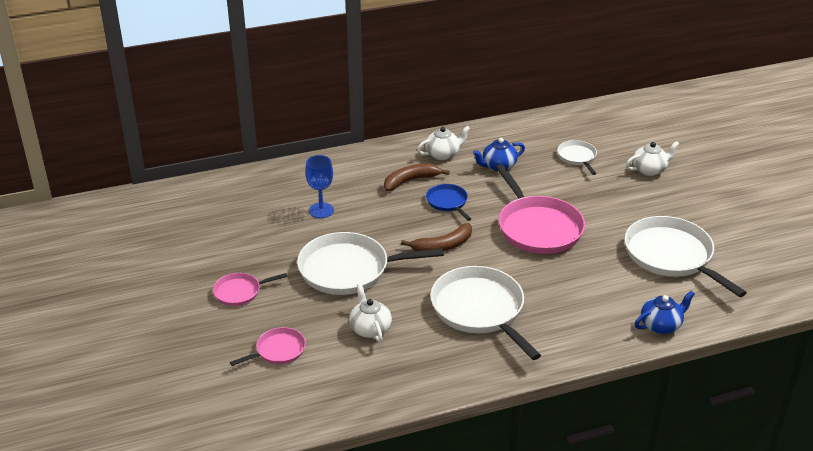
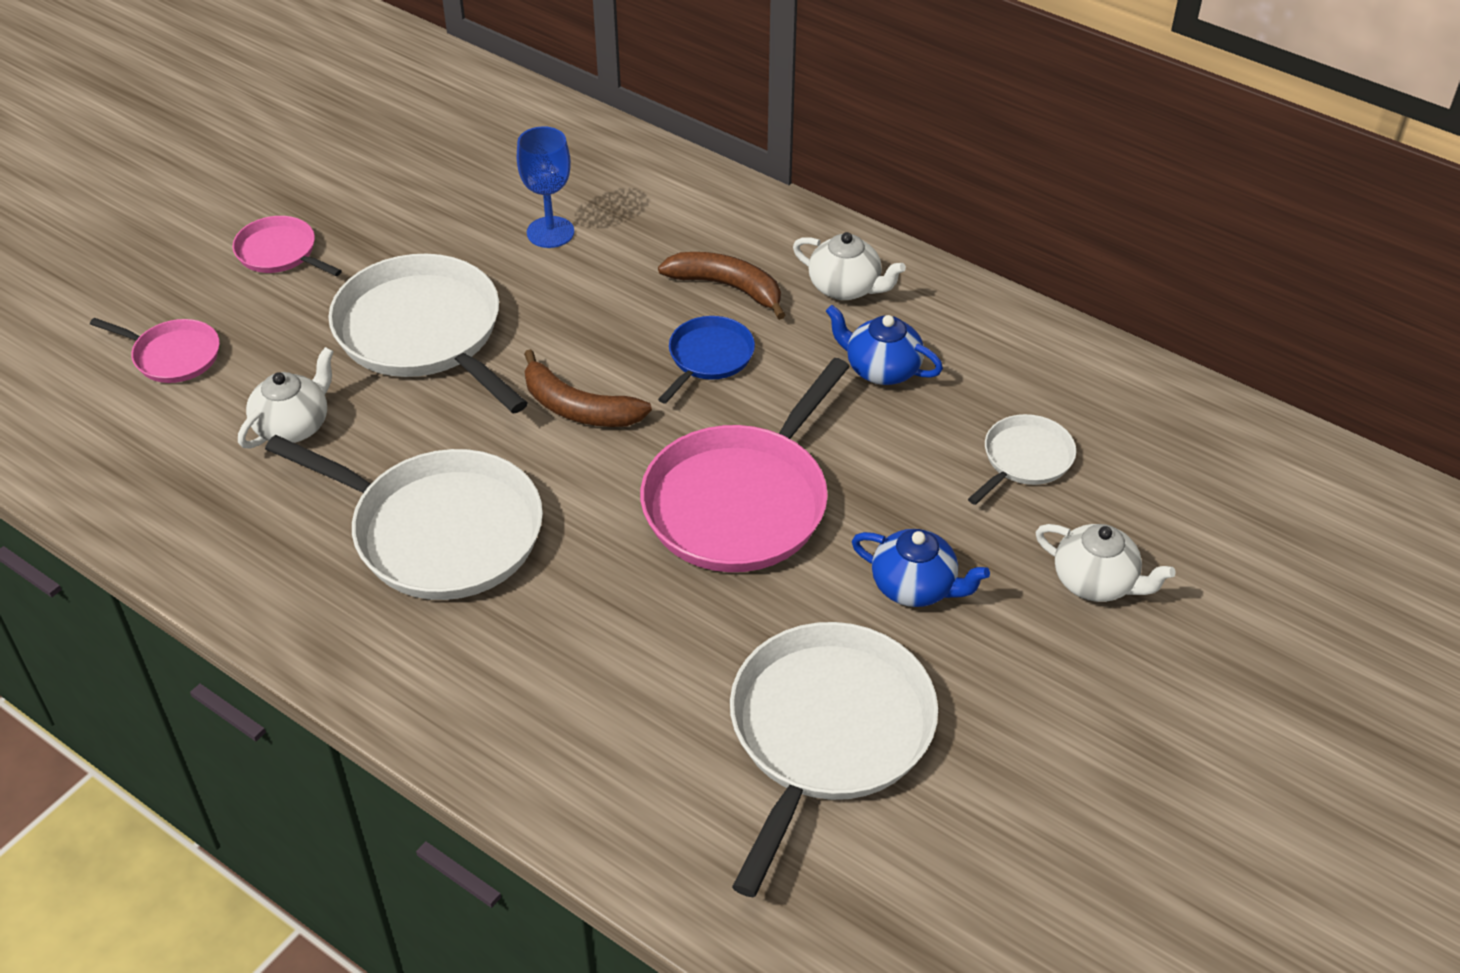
camera: 55 degrees right, 10 degrees up
(480, 310) = (439, 531): white pan -> white pan turned 90 degrees clockwise
(661, 325) = (588, 803): blue teapot -> blue teapot (915, 587)

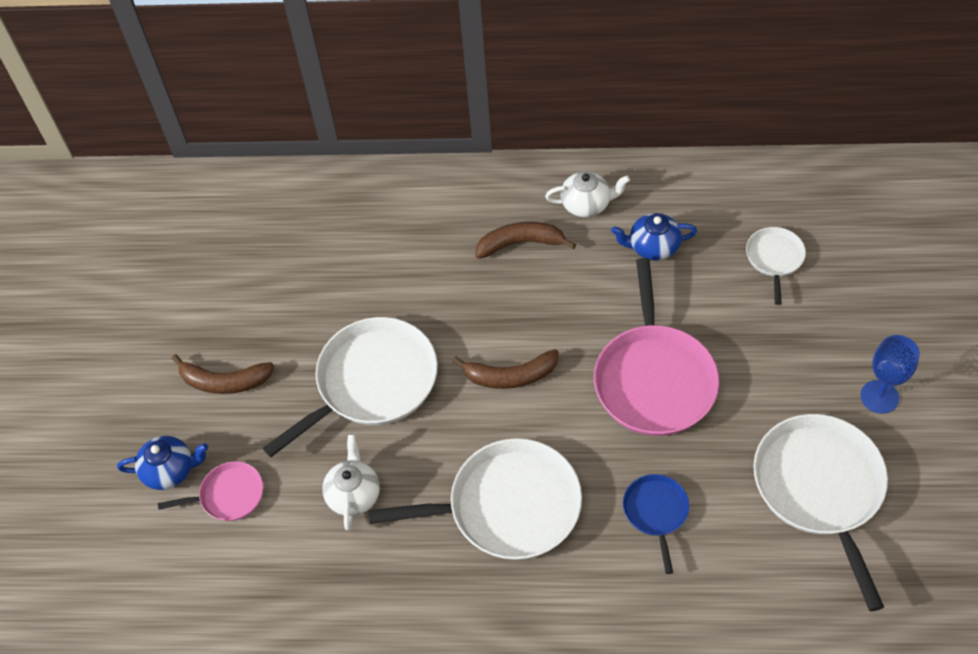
camera: 30 degrees left, 10 degrees up
(280, 253) = (224, 381): pink pan -> brown banana
(424, 333) = (372, 383): white pan -> white pan turned 120 degrees clockwise
(550, 232) = (381, 267): blue goblet -> blue goblet (879, 397)
(708, 357) = (553, 297): blue pan -> blue pan (656, 512)
(915, 587) = (787, 373): blue teapot -> blue teapot (170, 470)
(1096, 582) = (870, 311): white teapot -> none

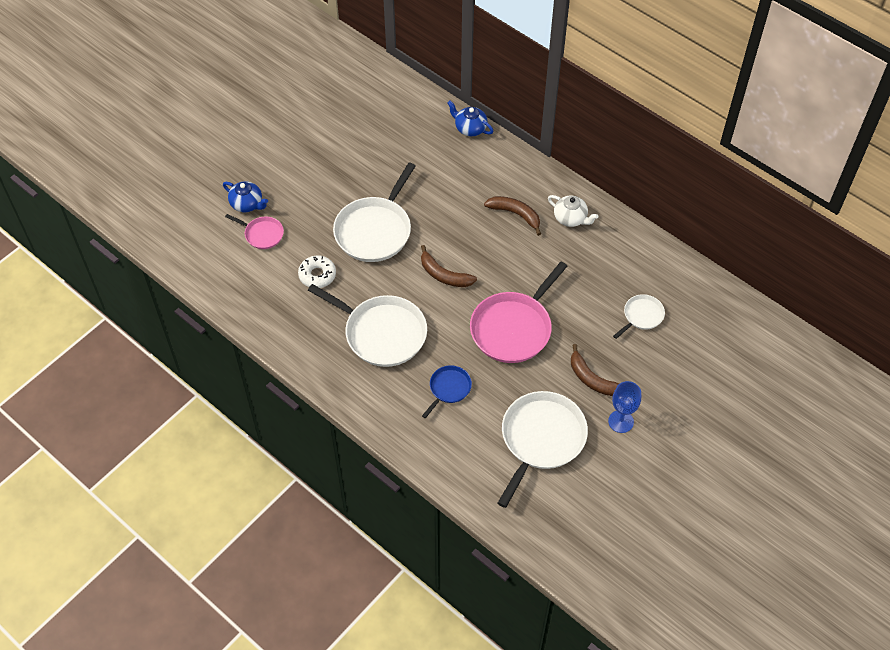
camera: 35 degrees right, 0 degrees up
(224, 381) = (308, 180): brown banana -> brown banana (592, 379)
(353, 494) = (317, 275): white teapot -> white donut
(372, 383) = (375, 230): white pan -> white pan turned 120 degrees clockwise
(653, 247) = (582, 264): blue teapot -> blue teapot (470, 128)

